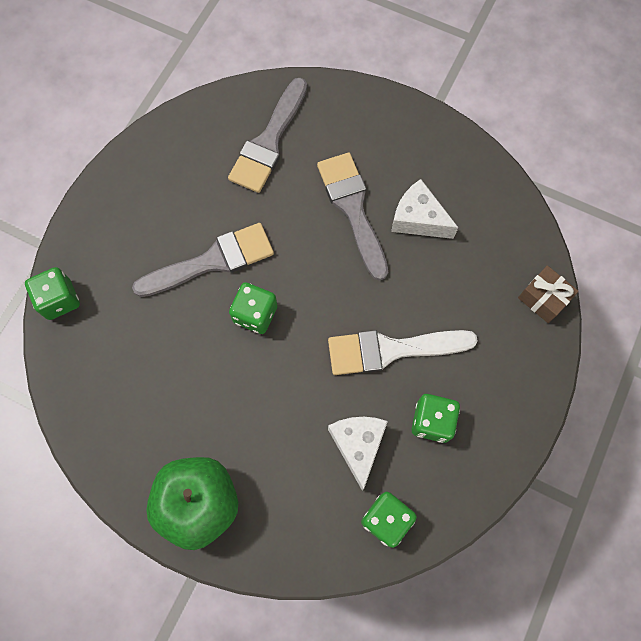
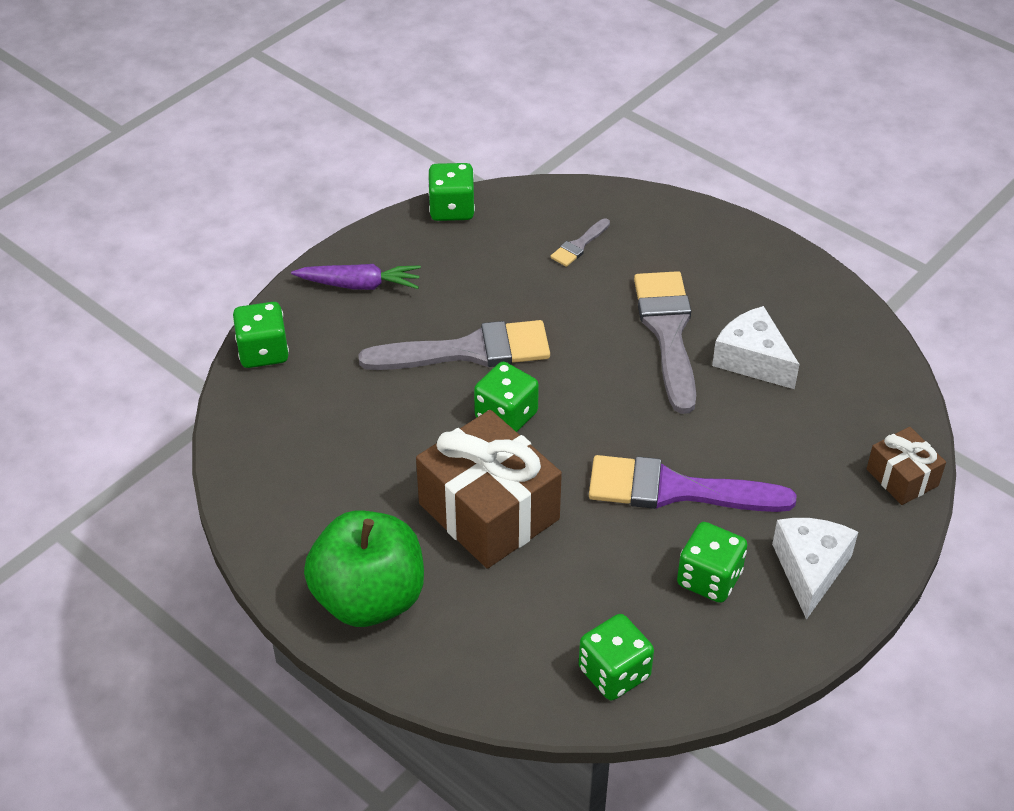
camera: 15 degrees right, 25 degrees down
(115, 218) = (360, 285): none -> purple carrot
(165, 128) = (452, 209): none -> green dice
(264, 404) = (488, 511): none -> brown gift
(269, 141) = (579, 245): grey brush -> grey brush, size x0.46
(358, 445) = (599, 583): white cheese -> white cheese (810, 569)
(391, 350) = (676, 490): white brush -> purple brush

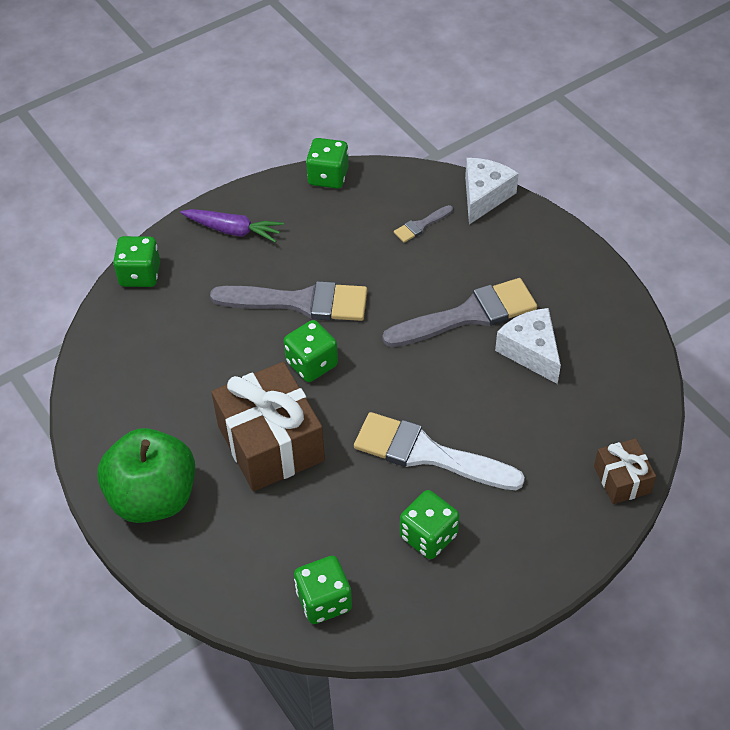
camera: 15 degrees right, 5 degrees up
(668, 333) = (468, 315): grey brush -> grey brush turned 60 degrees clockwise
(676, 490) = (428, 454): purple brush -> white brush
(810, 569) = (515, 545): white cheese -> white cheese (484, 196)

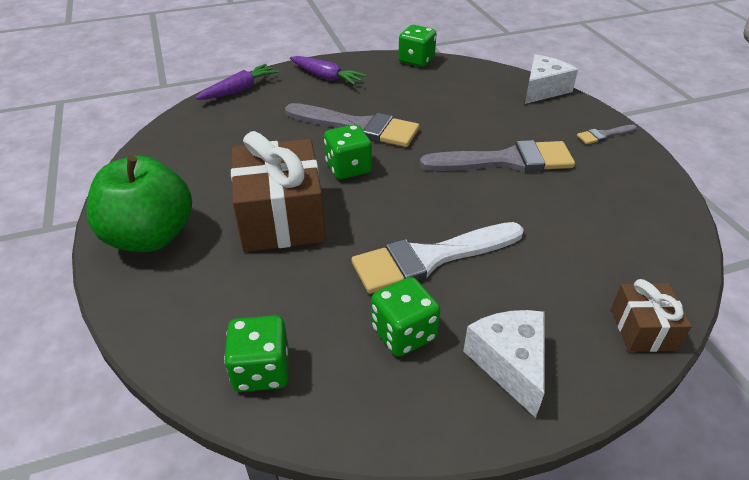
camera: 15 degrees right, 10 degrees down
(140, 275) = (239, 90): green dice -> purple carrot
(421, 225) = (482, 98): grey brush -> grey brush (604, 135)
(428, 454) = (430, 258): white brush -> white brush turned 60 degrees counterclockwise
(531, 351) = (560, 198): white cheese -> white cheese (509, 363)

